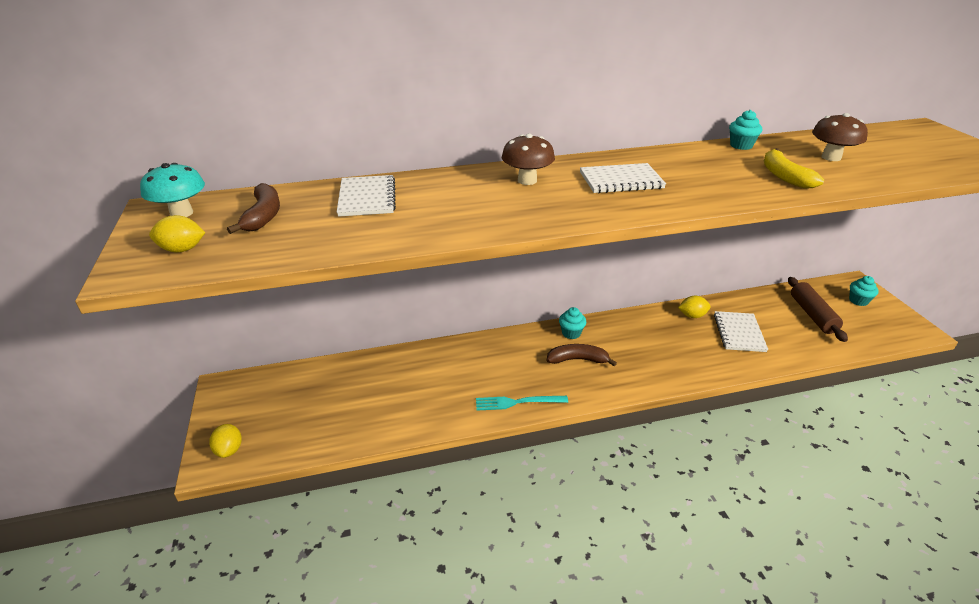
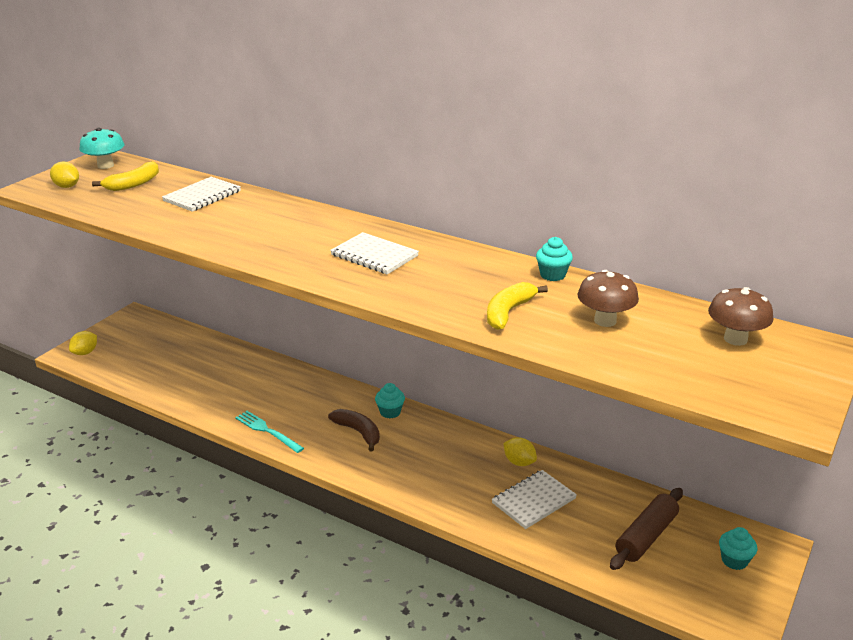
camera: 45 degrees right, 5 degrees down
(263, 216) = (133, 184): brown banana -> yellow banana
(527, 180) = (315, 227): brown mushroom -> brown mushroom (735, 339)

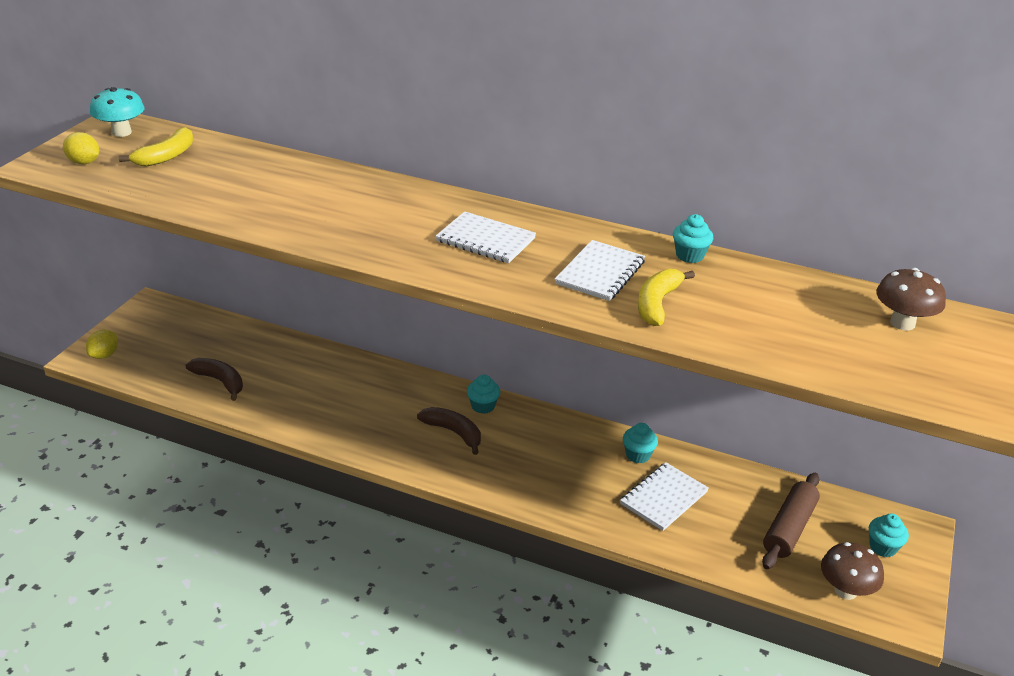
camera: 10 degrees left, 5 degrees up
(172, 379) = (220, 381): none -> brown banana
(202, 196) = (256, 170): white notebook -> white notebook (600, 273)
(267, 431) = (349, 438): turquoise fork -> none
(519, 462) = (638, 455): yellow lemon -> turquoise cupcake
(605, 321) = (762, 308): brown mushroom -> brown mushroom (845, 590)

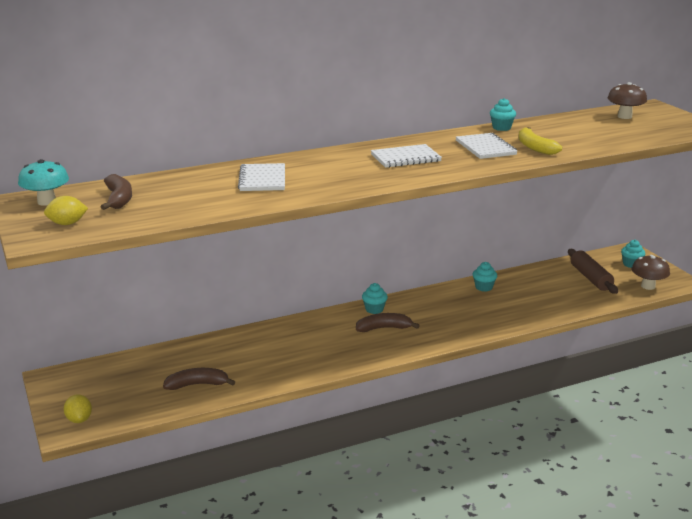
camera: 45 degrees left, 10 degrees down
(166, 156) = (119, 199): yellow banana -> brown banana
(664, 498) = (526, 296): white notebook -> white notebook (263, 179)

